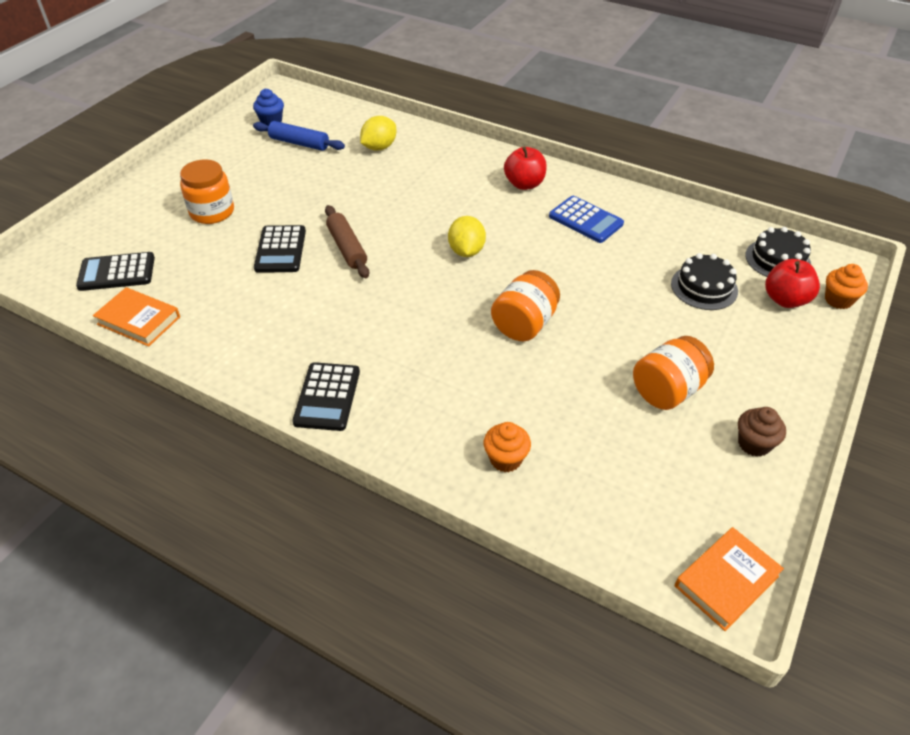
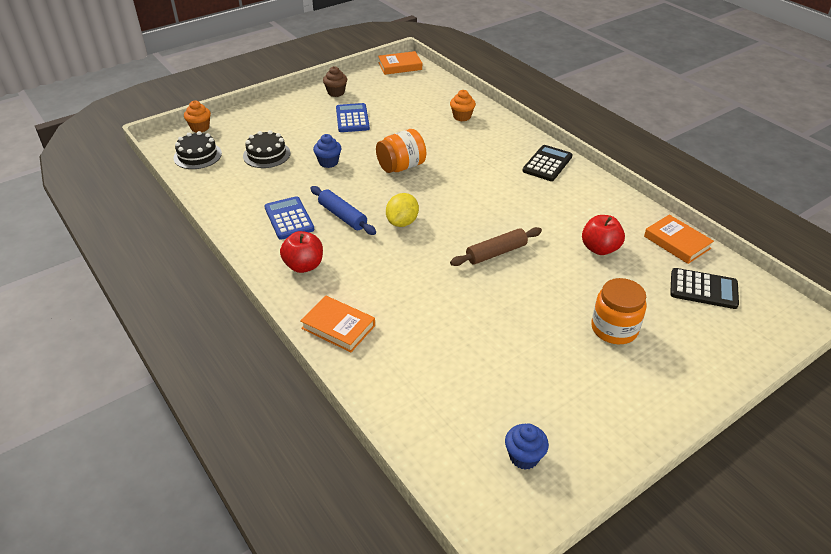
camera: 155 degrees left, 5 degrees down
(280, 250) = (554, 268): black calculator -> none
(299, 143) = (499, 400): blue rolling pin -> blue rolling pin (342, 216)
(347, 248) = (496, 253): brown rolling pin -> brown rolling pin turned 60 degrees clockwise
(379, 147) = (410, 360): yellow lemon -> none
(451, 151) = (338, 327): none -> orange book
(619, 301) = (328, 162): none -> blue cupcake
(667, 390) = (352, 118): orange jar -> blue calculator
(785, 300) = (229, 136): red apple -> red apple (599, 248)

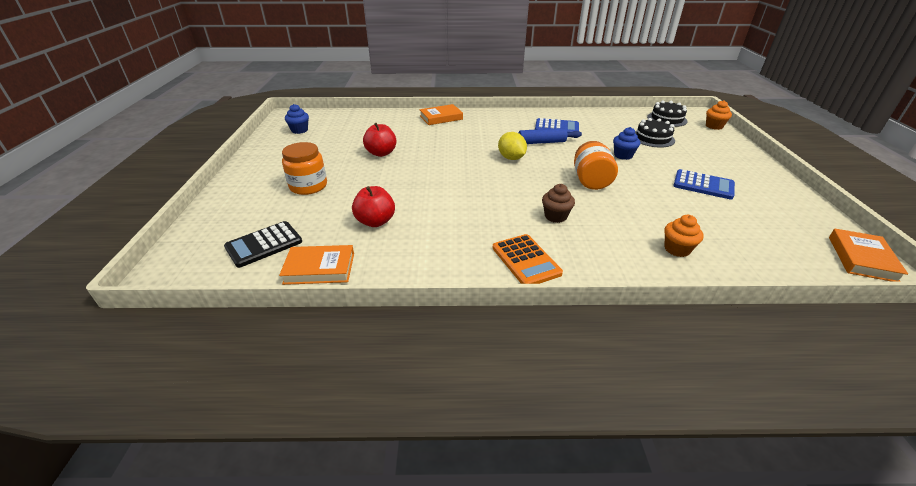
camera: 125 degrees right, 5 degrees down
(304, 266) = (502, 121): red apple -> red apple (381, 153)
(336, 92) = (773, 193): brown cupcake -> brown cupcake (555, 216)
(496, 253) = (434, 177): brown rolling pin -> none
(547, 164) = (526, 260): black calculator -> orange calculator

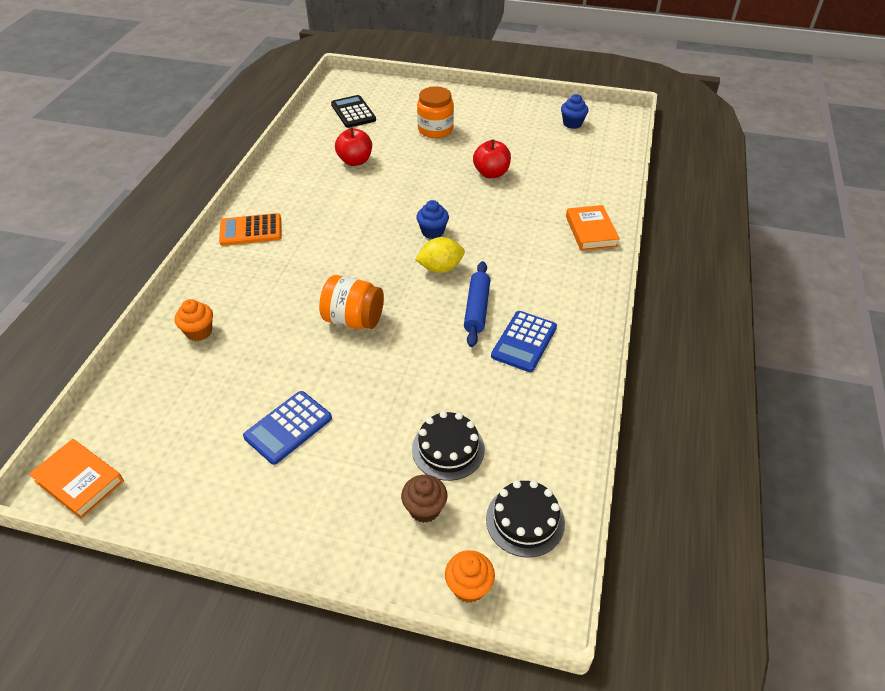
camera: 105 degrees right, 10 degrees up
(319, 268) = (308, 134): orange book -> none
(555, 216) = (301, 267): brown cupcake -> brown cupcake (424, 509)
(623, 155) = (404, 381): blue cupcake -> blue cupcake (432, 232)

